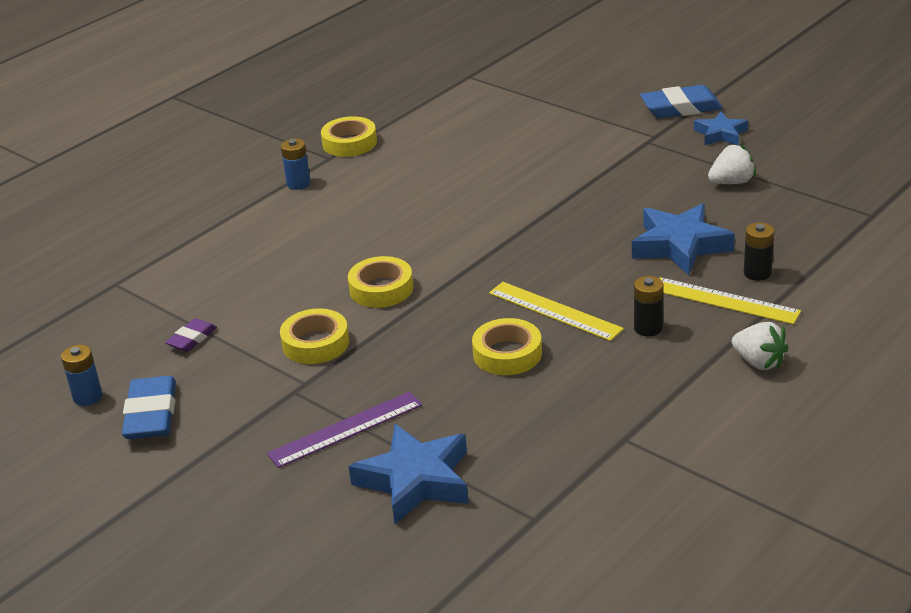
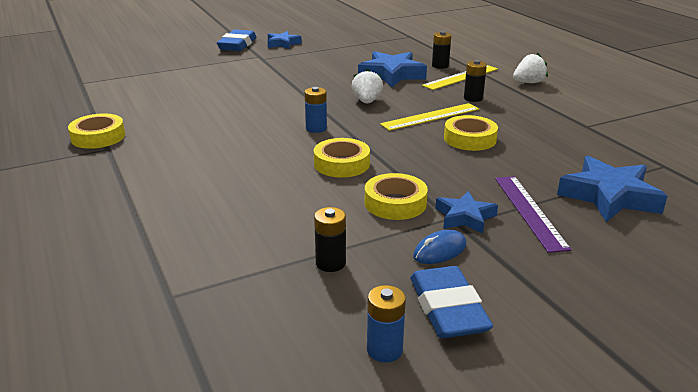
camera: 70 degrees left, 5 degrees down
(151, 414) = (447, 309): blue eraser -> blue eraser turned 60 degrees clockwise
(192, 339) = (330, 263): purple eraser -> black battery
(239, 390) = (440, 250): none -> blue mouse
(298, 184) = (128, 168): blue battery -> blue battery (316, 128)
(310, 391) = (465, 217): none -> blue star
(731, 182) = (339, 52): white strawberry -> white strawberry (367, 101)

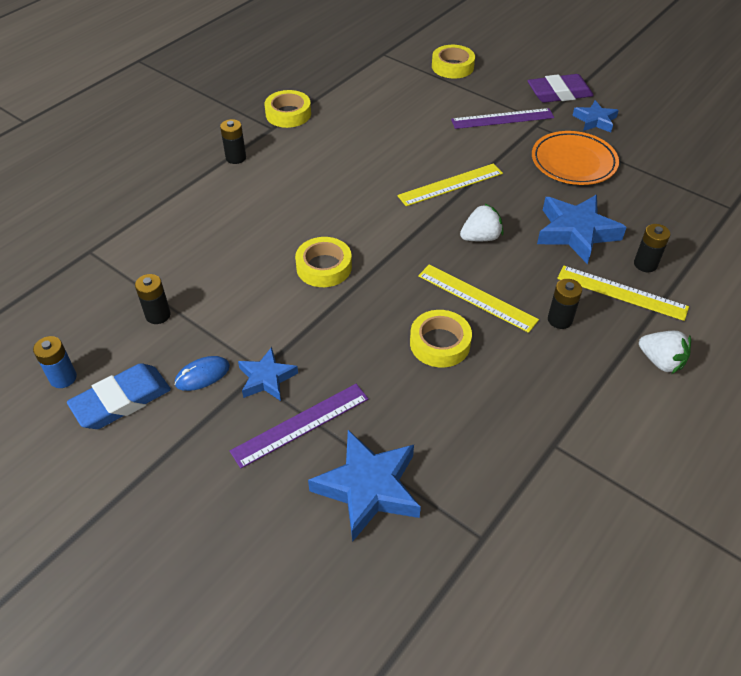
camera: 65 degrees right, 20 degrees up
(127, 175) = (236, 158): none -> black battery
(237, 45) = (559, 93): blue eraser -> purple eraser
(240, 65) = (502, 119): none -> purple ruler
(294, 97) = (450, 184): none -> yellow ruler
(316, 128) = (388, 225): blue battery -> none
(319, 59) = (573, 162): none -> orange plate
(395, 203) = (269, 324): yellow tape -> yellow tape (452, 66)
(440, 250) = (202, 375): blue mouse -> blue mouse turned 60 degrees counterclockwise

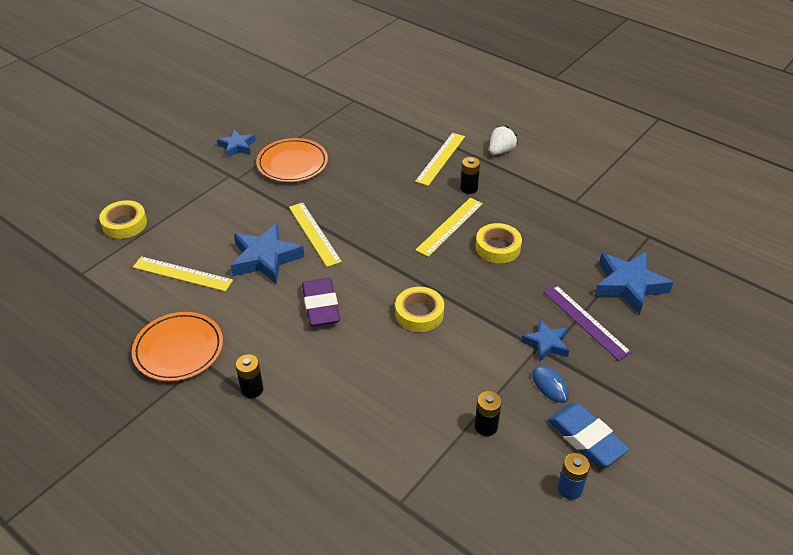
camera: 90 degrees left, 5 degrees down
(288, 114) = (179, 349): yellow tape -> orange plate
(384, 106) = (182, 274): none -> yellow ruler
(480, 237) = (383, 220): white strawberry -> none
(502, 119) = (223, 197): purple ruler -> none
(559, 93) = (191, 161): purple eraser -> purple eraser (321, 306)
(576, 232) = (378, 171): blue star -> blue star (265, 258)
(645, 264) = (412, 145): black battery -> none

